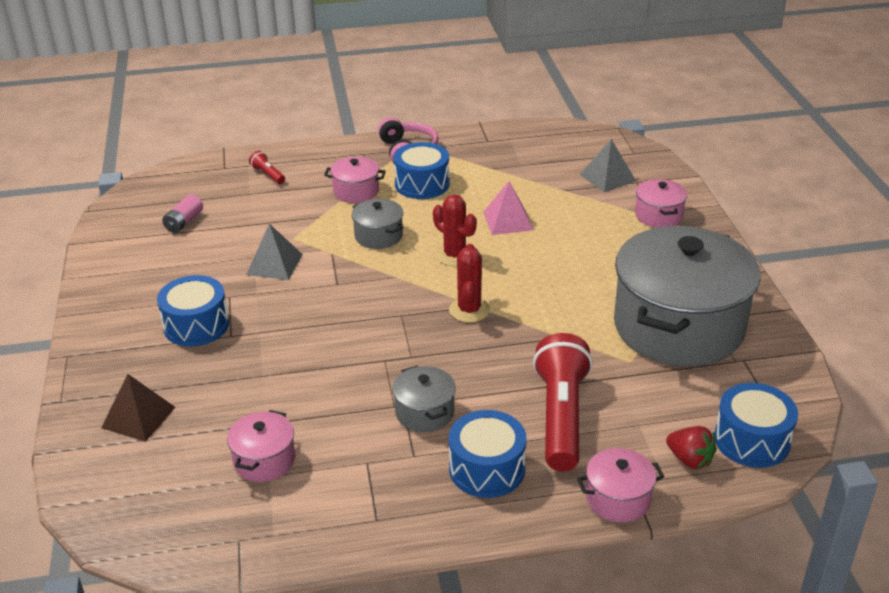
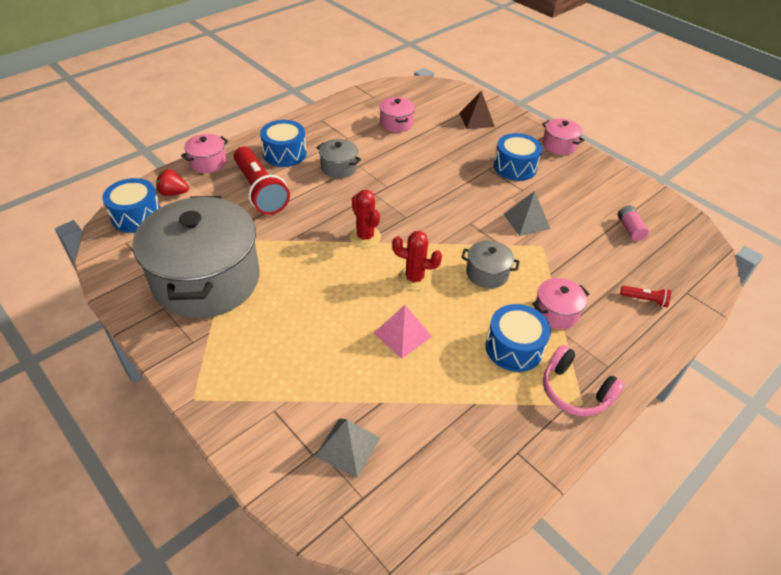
camera: 145 degrees right, 10 degrees up
(658, 215) = (267, 405): pink pot -> pink pot (559, 145)

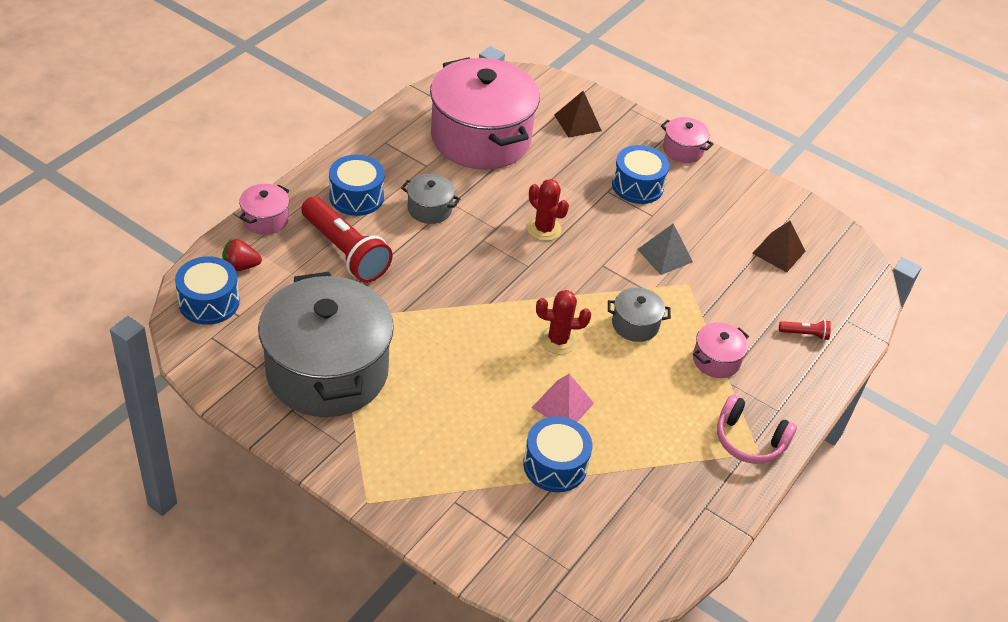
camera: 15 degrees left, 0 degrees up
(348, 447) = (541, 526): grey pyramid -> none
(365, 237) = (489, 297): red cactus -> red cactus (544, 229)
(396, 123) = (480, 138): pink pot -> pink pot, size x2.39
(514, 348) = (680, 404): blue drum -> blue drum (555, 465)
(629, 229) = (778, 252): pink battery -> brown pyramid

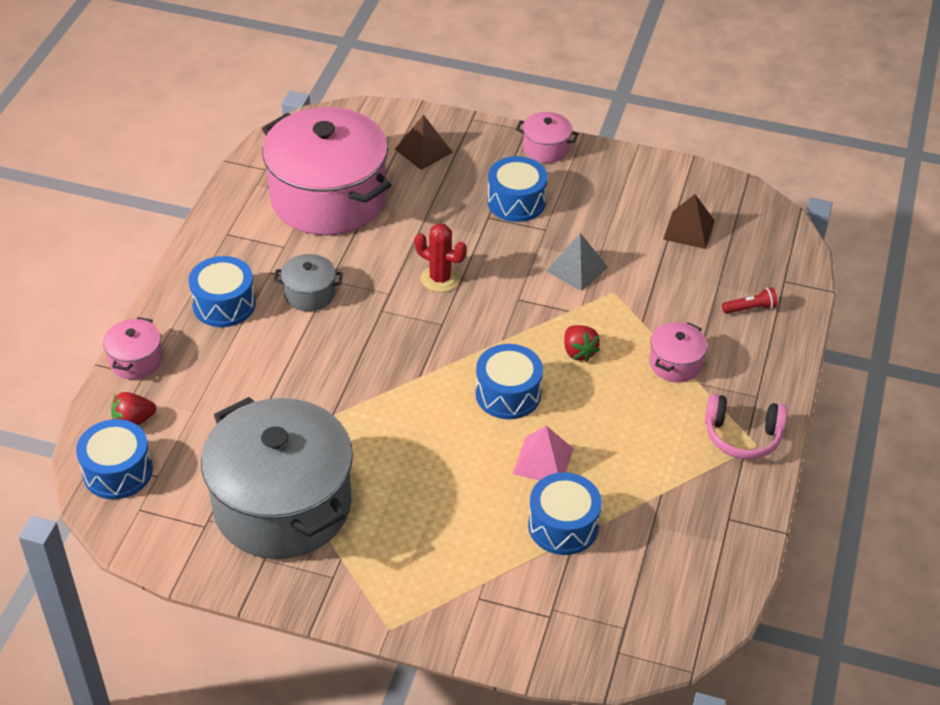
camera: 15 degrees left, 0 degrees up
(345, 251) = (240, 369): red flashlight -> none
(558, 340) = (508, 394): red cactus -> blue drum
(635, 324) = (579, 352): grey pot -> red strawberry

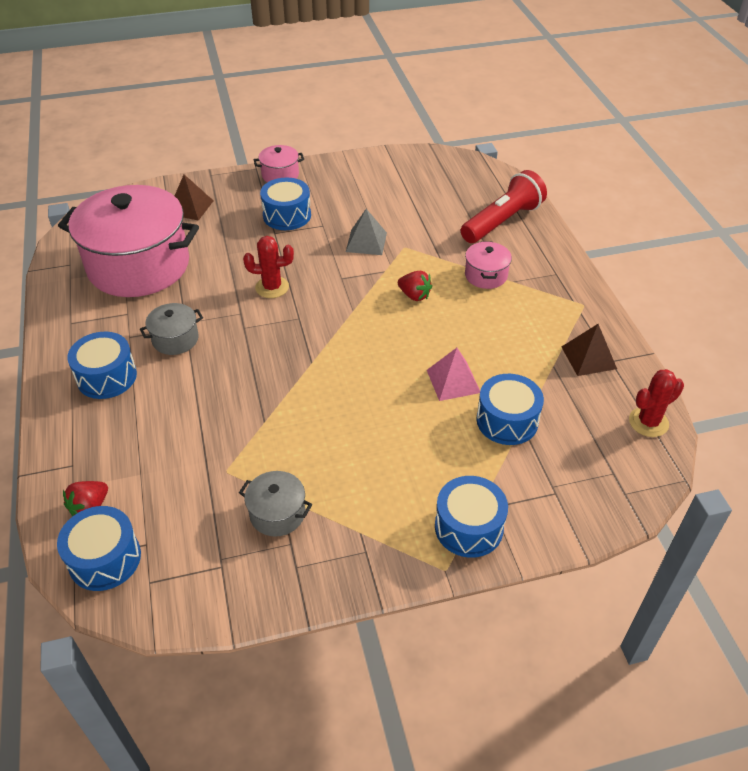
camera: 30 degrees left, 0 degrees up
(136, 360) = (56, 455): pink pot -> none
(282, 505) = (277, 513): grey pot -> grey pot, size x0.42
(508, 394) = (388, 345): blue drum -> blue drum (468, 527)
(689, 229) = (420, 189): brown pyramid -> brown pyramid (588, 357)
(708, 599) = (648, 422): none -> red cactus
(742, 436) = (570, 303): pink headphones -> none
(750, 308) = (502, 221): red flashlight -> red flashlight, size x2.35

